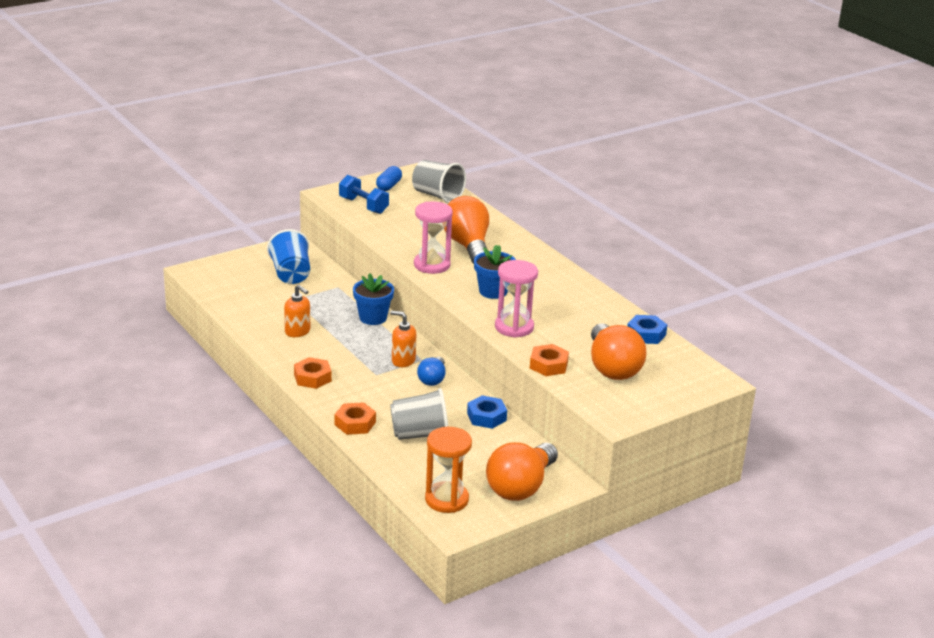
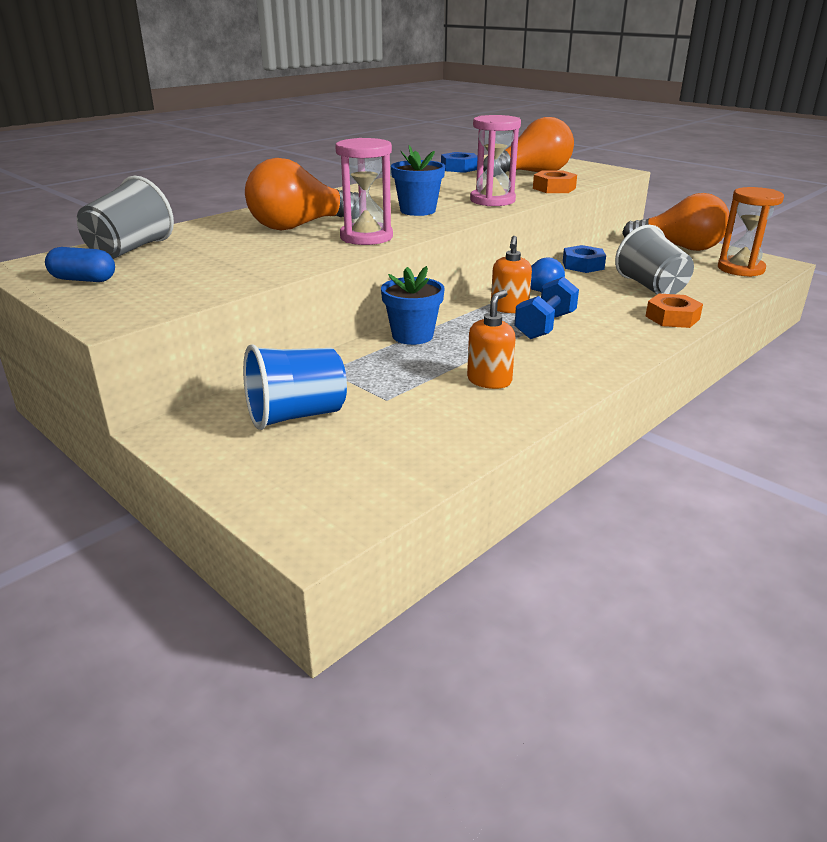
camera: 100 degrees left, 0 degrees up
(312, 378) = (602, 353): orange nut -> none
(363, 206) = (168, 288): blue dumbbell -> blue dumbbell (545, 326)

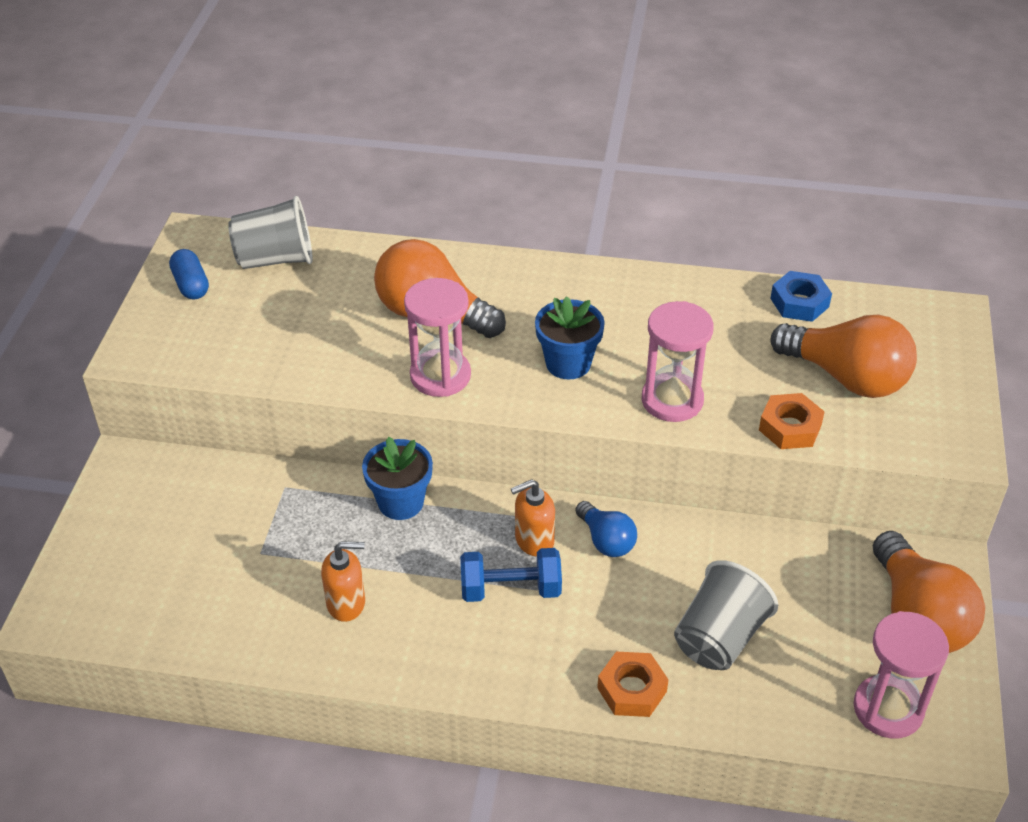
camera: 55 degrees right, 15 degrees up
(296, 415) = (194, 514): blue cup -> none
(583, 265) = (739, 545): blue nut -> none
(740, 269) = (888, 709): orange hourglass -> pink hourglass

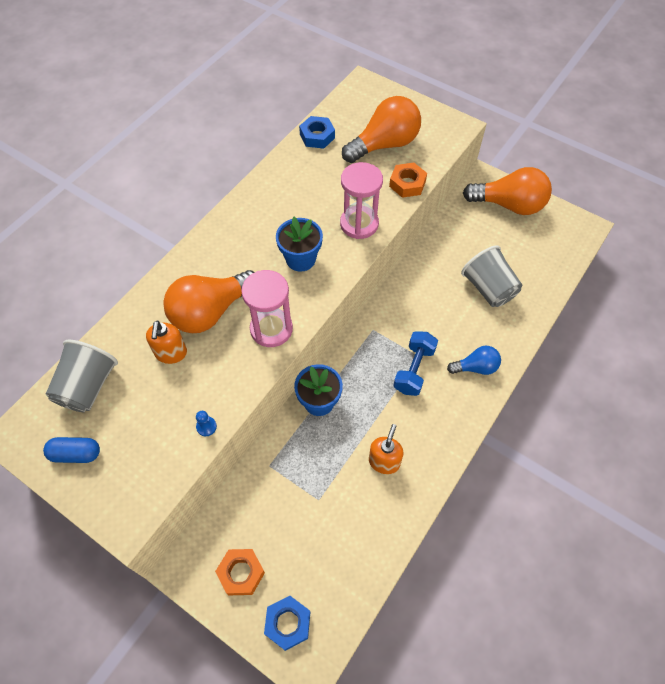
camera: 65 degrees left, 15 degrees up
(90, 580) = (288, 623): none -> blue nut
(273, 371) = (206, 427): none -> blue pawn
(534, 540) = (384, 344): orange soap dispenser -> orange soap dispenser (171, 353)
(606, 540) = (401, 309): blue light bulb -> blue light bulb (475, 367)
(632, 689) = (505, 341): orange nut -> orange nut (241, 573)
(888, 709) = (556, 243): pink hourglass -> none

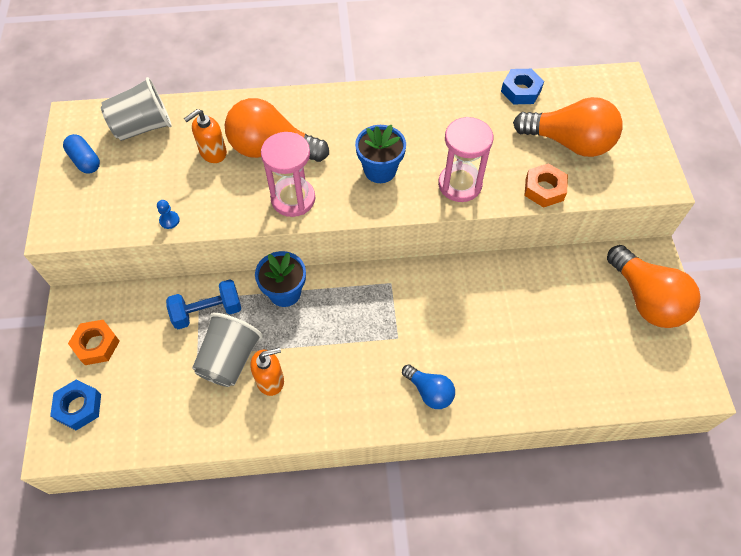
camera: 50 degrees right, 0 degrees up
(414, 370) = (380, 342): blue dumbbell -> blue dumbbell (207, 311)
(488, 289) = (527, 346): grey cup -> grey cup (230, 359)

